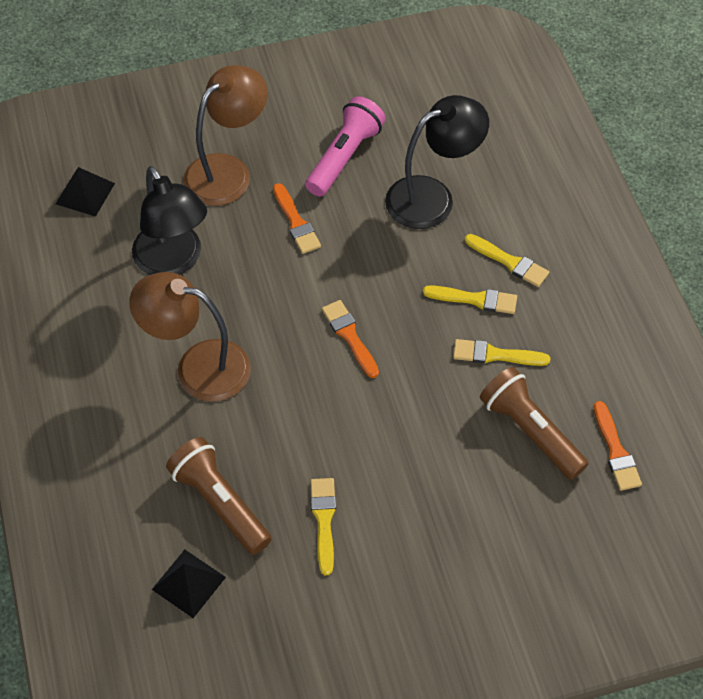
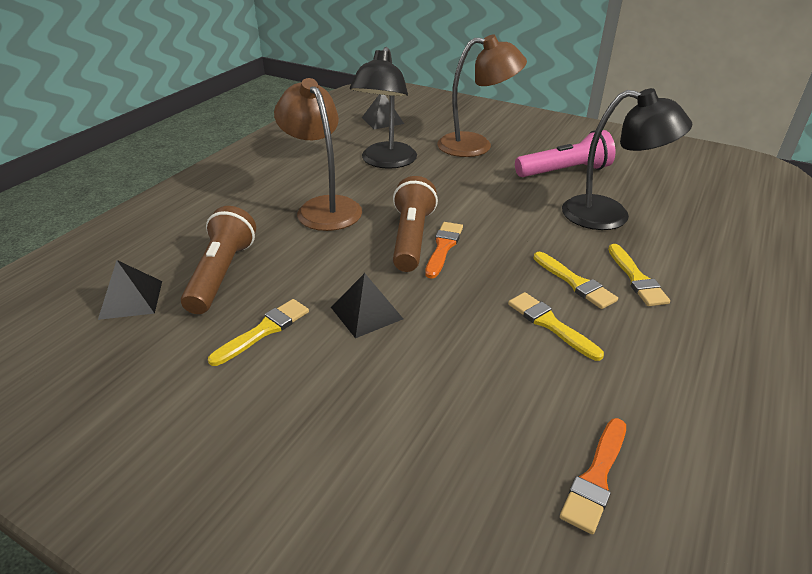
camera: 45 degrees right, 20 degrees down
(296, 222) = (487, 182): orange brush -> none
(371, 446) = (366, 313): none -> black pyramid
(530, 431) = (517, 396): brown flashlight -> brown flashlight (411, 238)

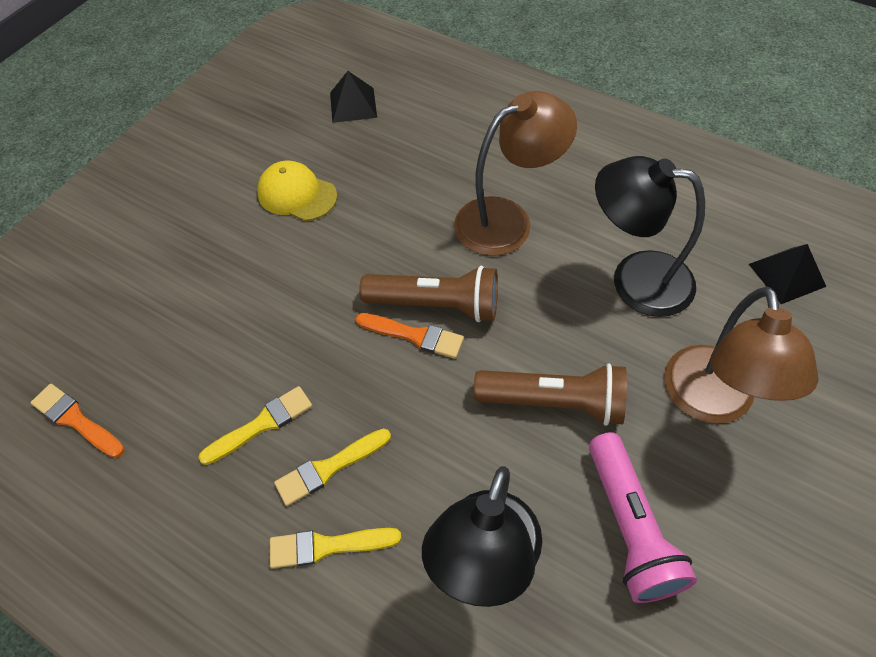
camera: 95 degrees right, 20 degrees up
(222, 274) = (383, 154): brown flashlight -> brown flashlight (554, 402)
(264, 330) = (297, 194): yellow brush -> yellow cap
(366, 313) = (308, 265): black pyramid -> none

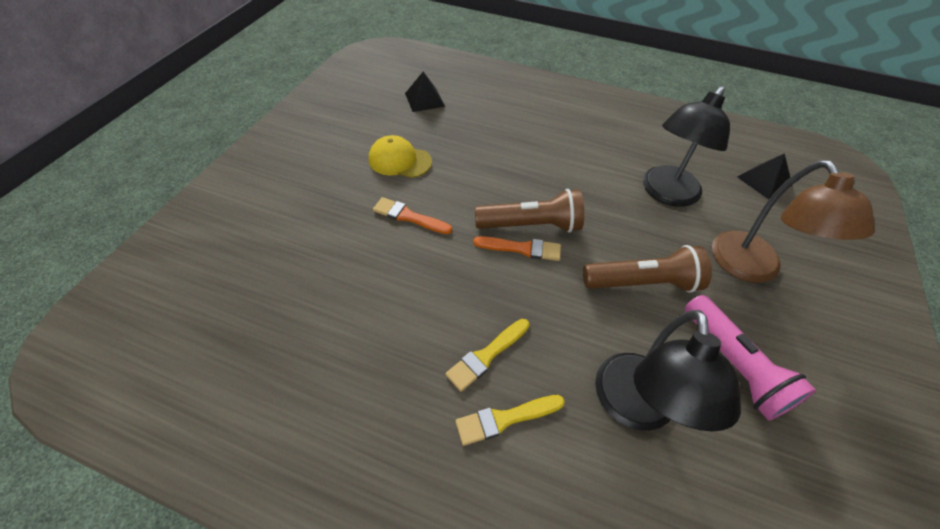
camera: 15 degrees left, 5 degrees down
(76, 420) = (254, 348): orange brush -> orange brush (408, 216)
(262, 424) = (420, 329): yellow brush -> none
(507, 220) = (562, 164): brown lamp -> none
(635, 279) = (666, 194): black lamp -> black lamp turned 60 degrees counterclockwise

